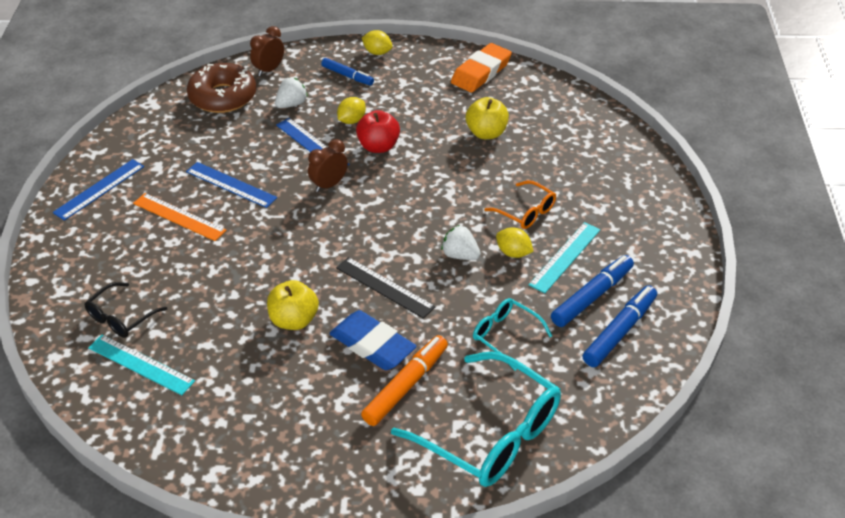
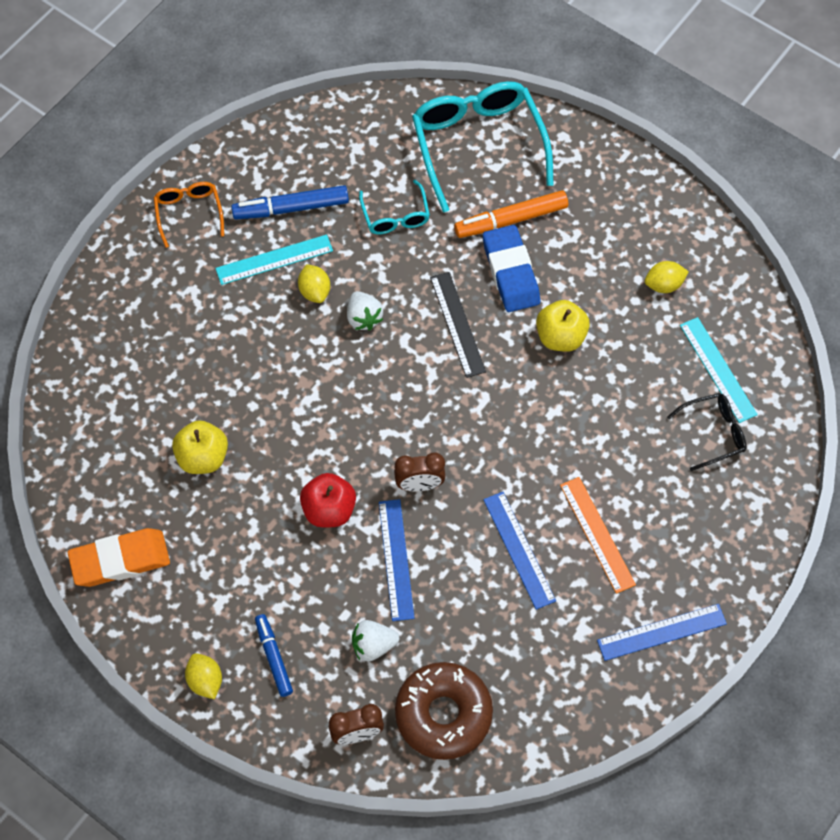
camera: 145 degrees left, 20 degrees up
(351, 120) = (326, 571): yellow lemon -> yellow lemon (664, 285)
(526, 212) = (261, 329): orange glasses -> orange glasses (189, 213)
(619, 331) = (301, 165): blue marker -> none

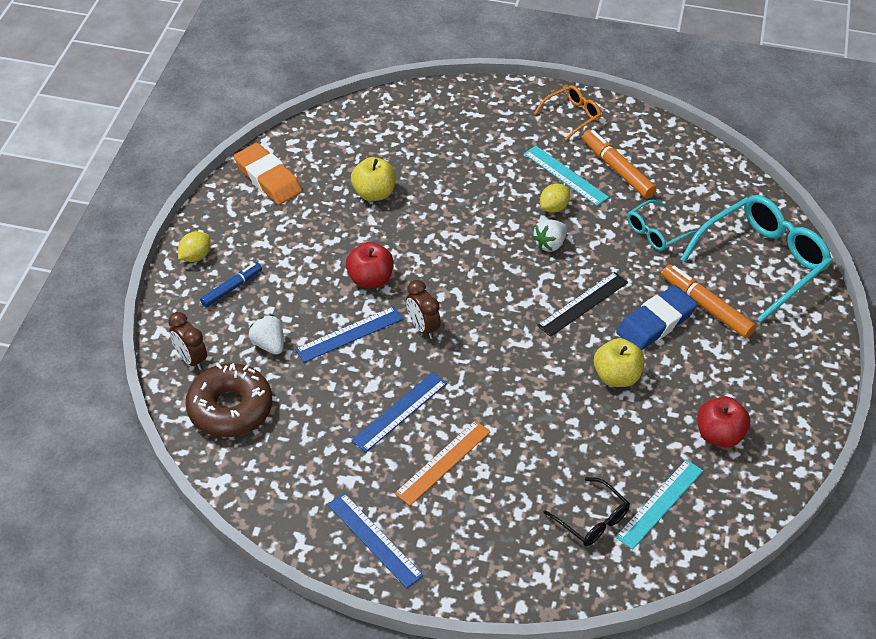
camera: 65 degrees right, 15 degrees down
(291, 208) = (617, 169): blue marker -> orange marker
(664, 285) = (719, 435): yellow lemon -> red apple

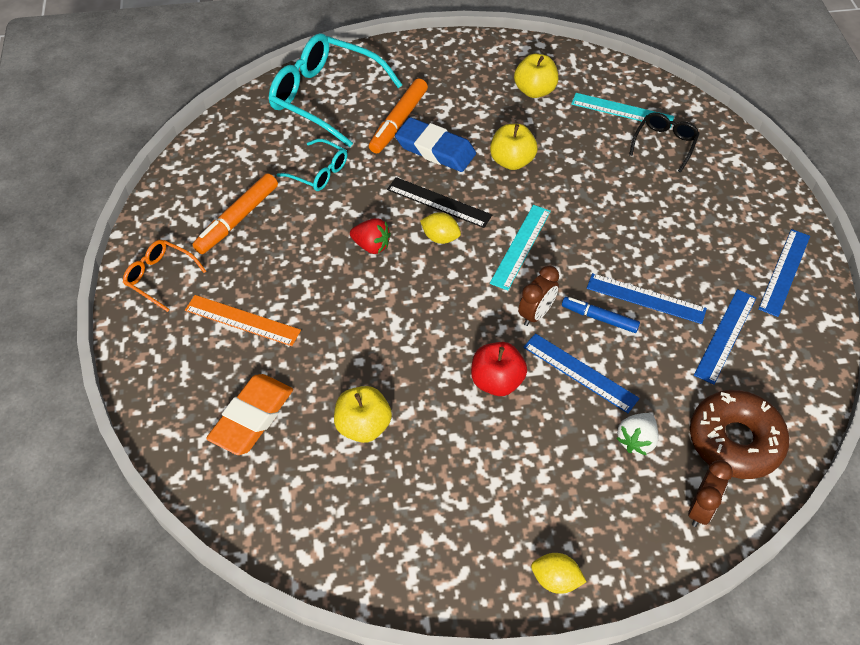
camera: 110 degrees left, 5 degrees up
(231, 288) = (582, 514): blue marker -> blue marker (599, 318)
(268, 178) = (385, 556): orange eraser -> orange eraser (252, 417)
(329, 453) = (726, 335): none -> blue ruler
(443, 462) = (677, 250): orange ruler -> orange ruler (242, 320)
(550, 244) = (371, 246): white strawberry -> red strawberry
(554, 207) = (317, 256): yellow lemon -> yellow lemon (440, 237)
(565, 175) = (263, 259): turquoise ruler -> turquoise ruler (521, 246)
(719, 435) = (534, 91): red apple -> yellow apple

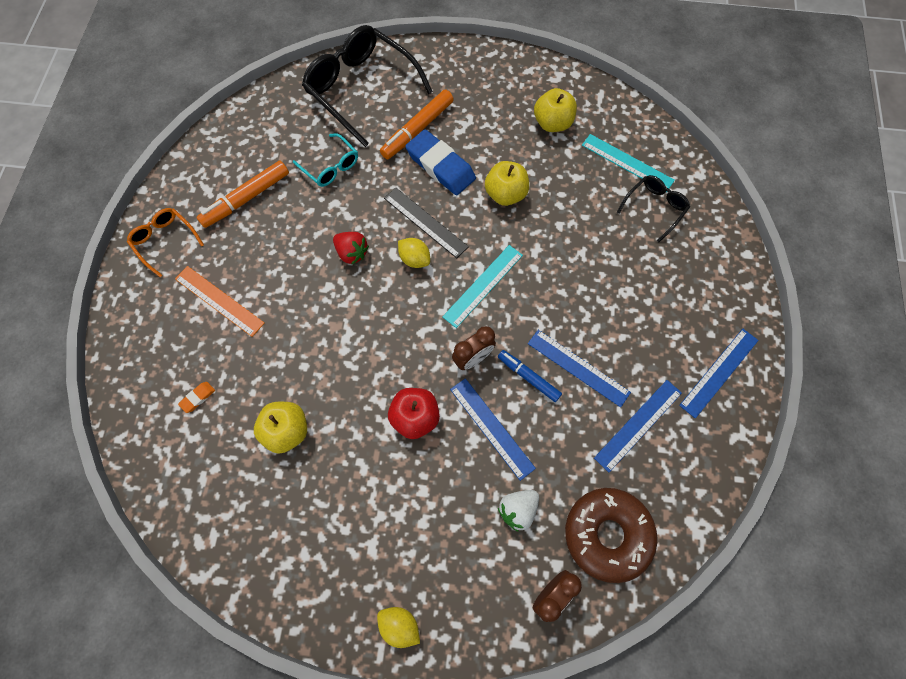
camera: 15 degrees right, 15 degrees up
(252, 417) = (198, 397): orange eraser -> orange eraser, size x0.41
(325, 97) = (361, 89): turquoise glasses -> black glasses

